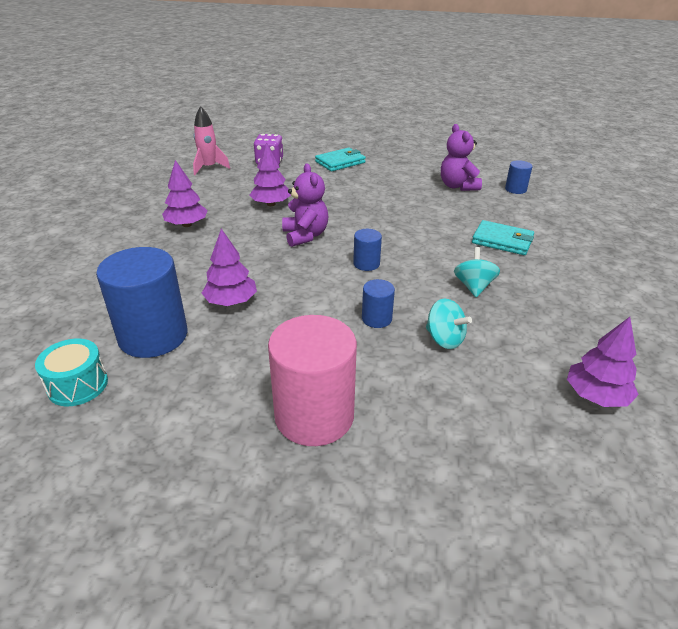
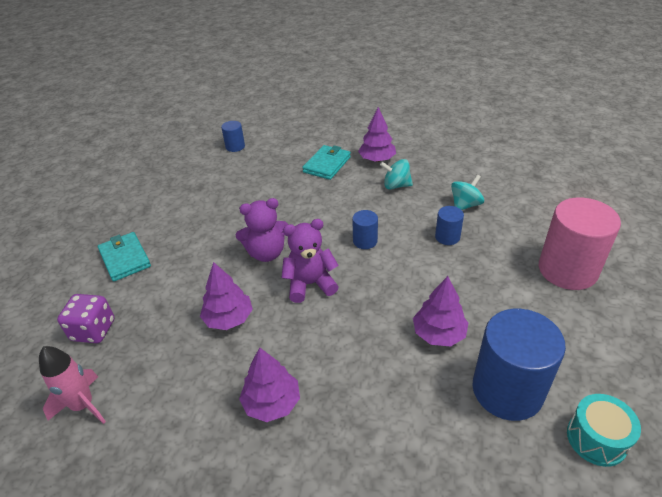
camera: 85 degrees left, 5 degrees up
(457, 186) = (219, 177): purple teddy bear -> purple teddy bear (266, 253)
(596, 396) = (503, 155): purple tree -> purple tree (377, 159)

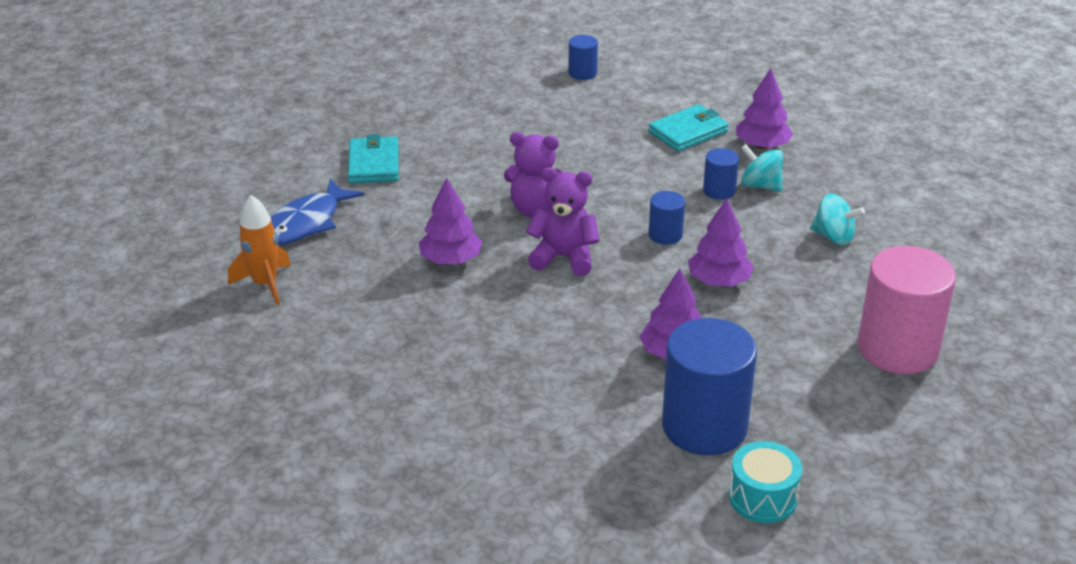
camera: 25 degrees right, 5 degrees down
(83, 405) = (265, 284): pink rocket -> orange rocket
(93, 330) = (306, 223): purple dice -> blue fish
(272, 403) = (446, 347): purple tree -> purple tree (719, 281)
(447, 237) = (774, 264): blue cylinder -> blue cylinder (719, 191)
(465, 205) = (833, 237): turquoise spinning top -> turquoise spinning top turned 45 degrees clockwise

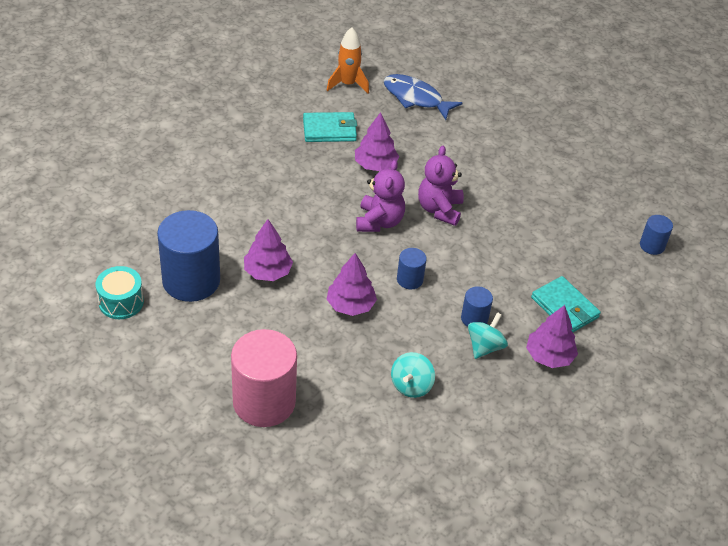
camera: 85 degrees right, 10 degrees up
(374, 164) = (492, 127): turquoise wallet -> turquoise wallet (329, 130)

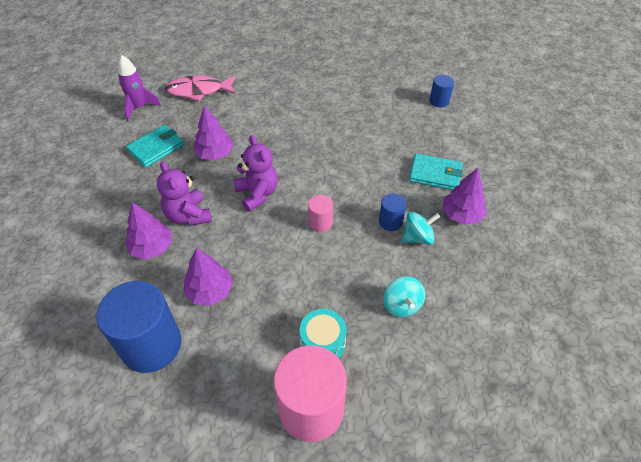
camera: 35 degrees left, 5 degrees up
(121, 302) = (102, 413): turquoise drum -> turquoise drum (322, 343)
(348, 84) = (139, 107): orange rocket -> purple rocket
(350, 305) = (298, 273): purple tree -> purple tree (152, 247)
(409, 279) = (320, 223): blue cylinder -> pink cylinder
(415, 98) = (198, 91): blue fish -> pink fish
(439, 209) = (290, 158): purple teddy bear -> purple teddy bear (188, 215)
(484, 347) = (417, 237): turquoise spinning top -> turquoise spinning top turned 75 degrees clockwise

